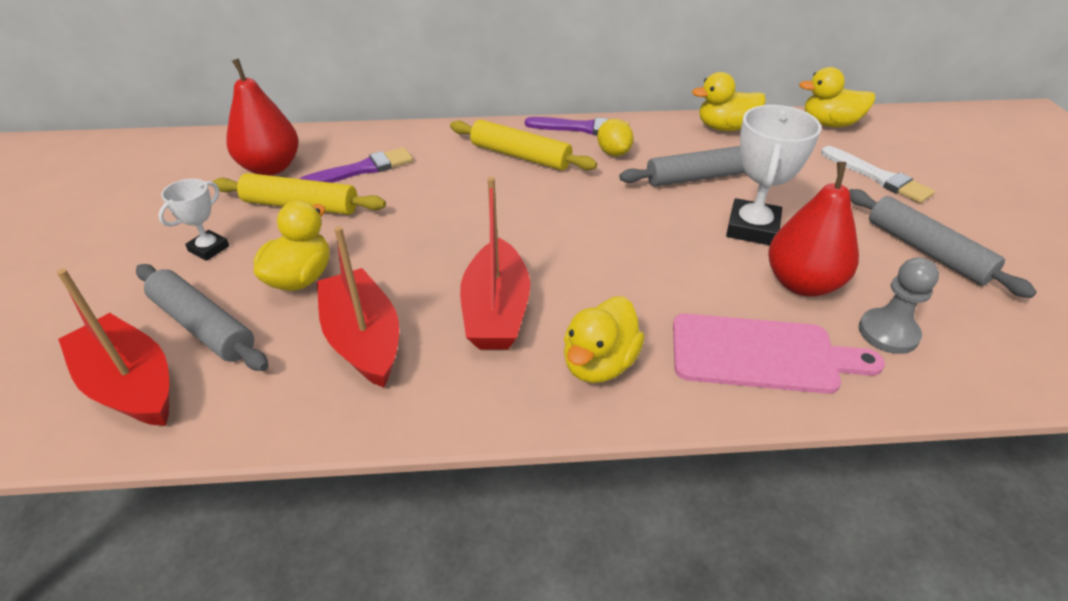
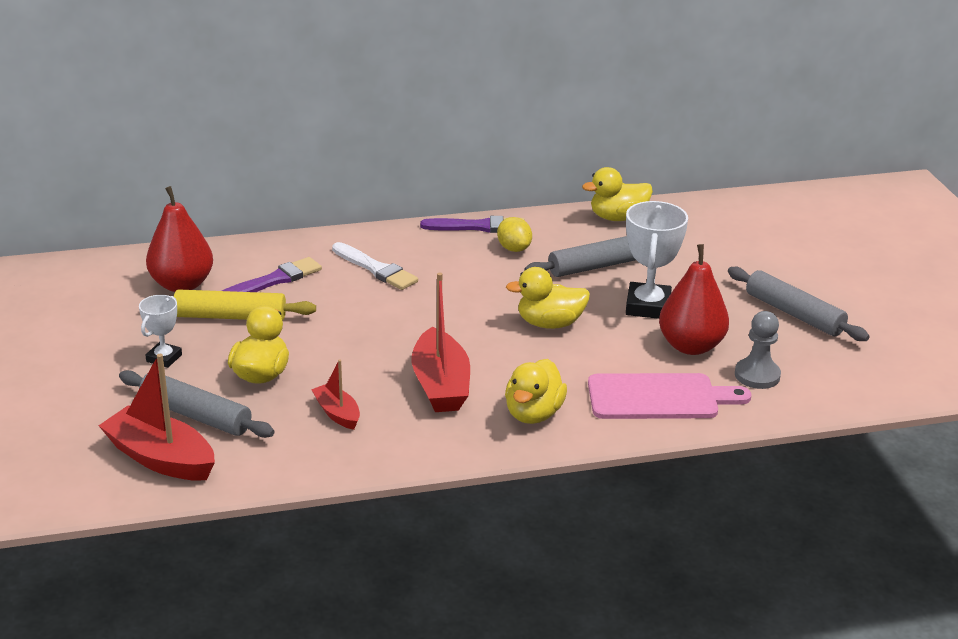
camera: 10 degrees left, 10 degrees down
(363, 339) = (337, 413): red boat -> red boat, size x0.55
(520, 156) = (424, 257): yellow rolling pin -> none
(829, 124) = (717, 207): yellow duck -> yellow duck (549, 323)
(878, 177) = (759, 255): white brush -> white brush (376, 269)

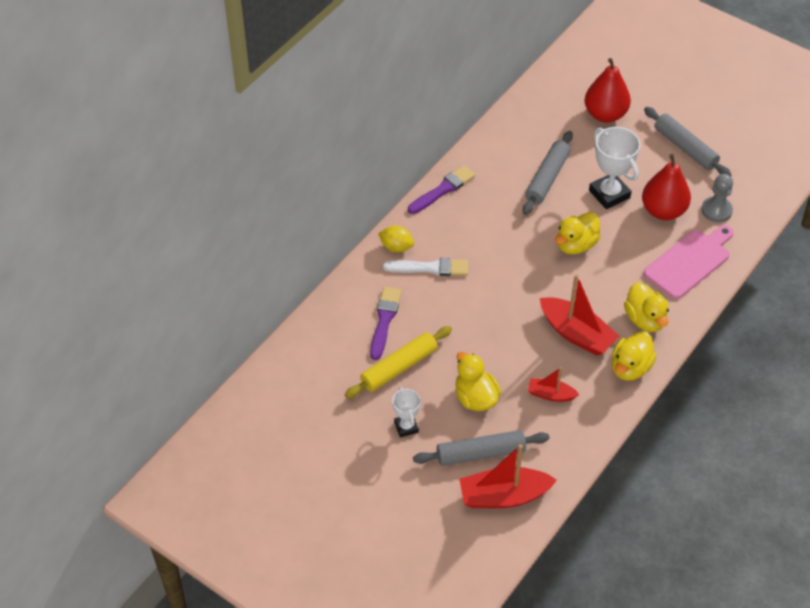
camera: 40 degrees left, 20 degrees up
(182, 285) = (335, 363): red pear -> red pear (605, 114)
(514, 249) = (485, 195): yellow lemon -> yellow lemon (396, 247)
(617, 217) = (511, 127): yellow duck -> yellow duck (630, 368)
(794, 314) = (685, 148): grey rolling pin -> grey rolling pin turned 45 degrees clockwise

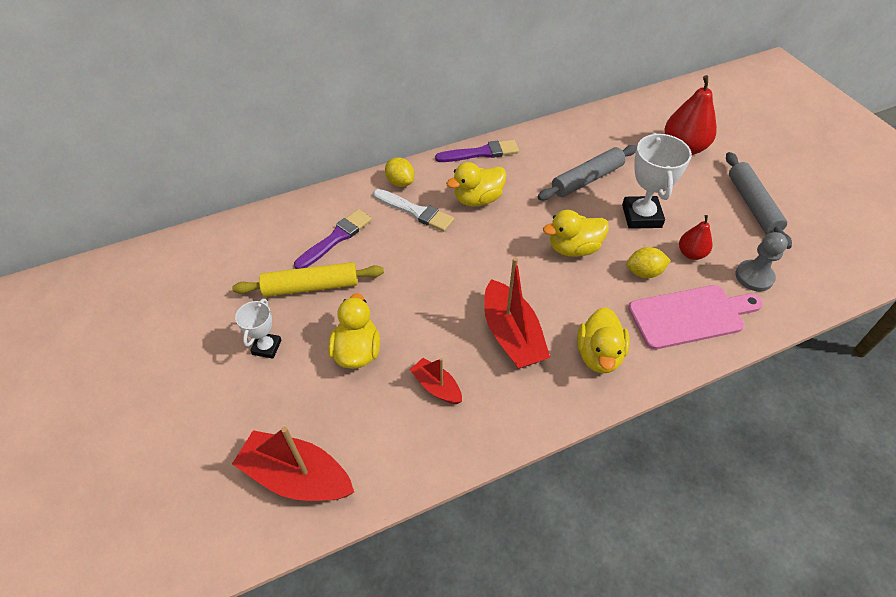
camera: 30 degrees right, 0 degrees up
(481, 453) = (314, 413): grey rolling pin -> none
(630, 368) = (546, 400): yellow duck -> yellow duck (478, 199)
(638, 242) = (644, 272): none -> yellow lemon
(663, 211) = (691, 253): red pear -> red pear, size x0.56

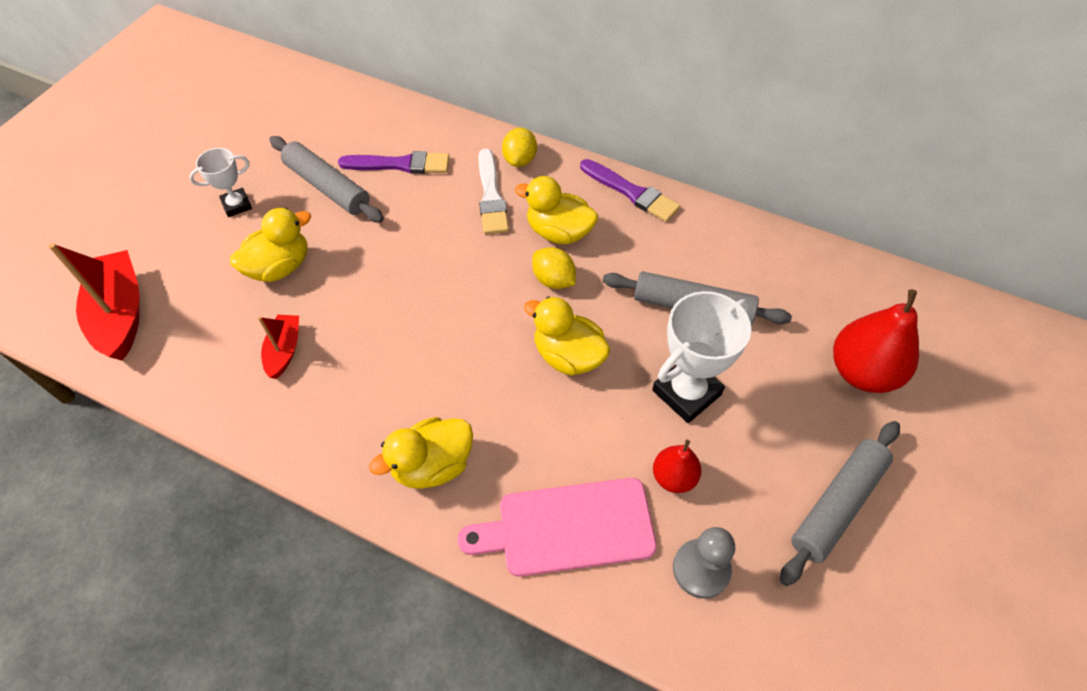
camera: 50 degrees right, 5 degrees up
(311, 286) = (328, 187): yellow rolling pin -> grey rolling pin
(511, 335) = (395, 372): red boat -> none
(644, 272) = (595, 443): yellow lemon -> yellow lemon (553, 280)
(690, 316) = (568, 527): pink cutting board -> pink cutting board turned 135 degrees clockwise

